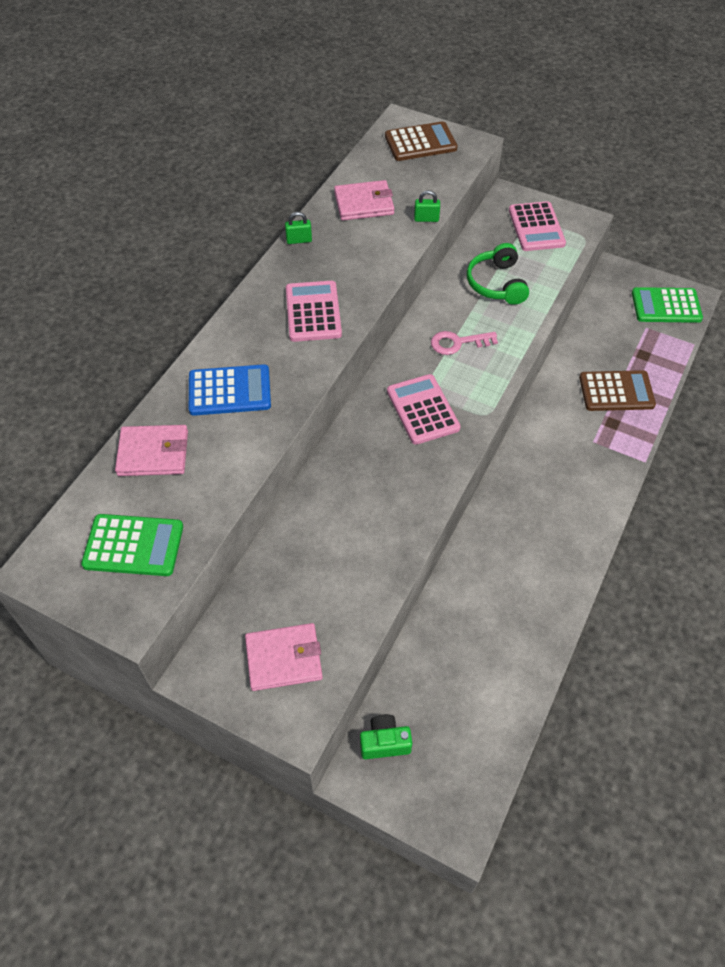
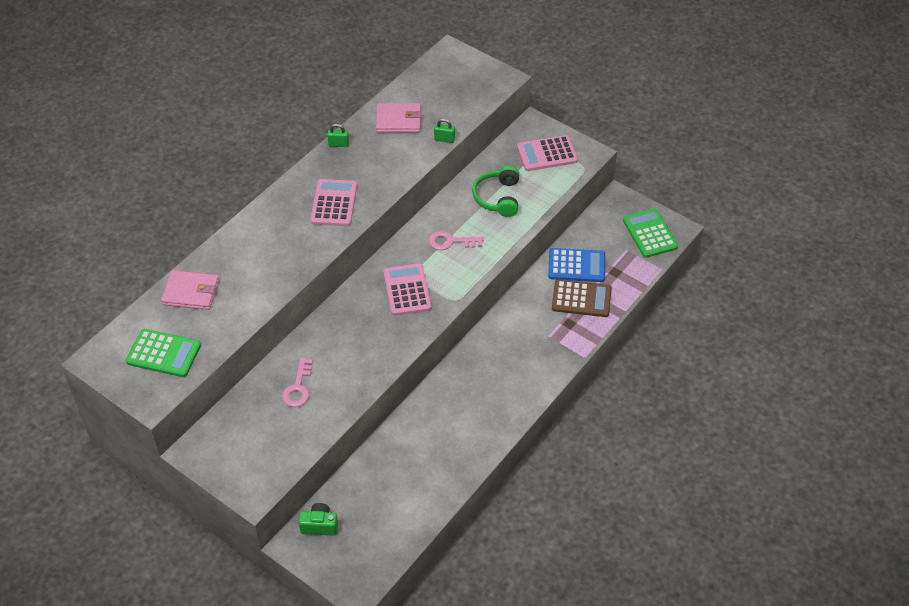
camera: 10 degrees right, 5 degrees down
(229, 391) = (256, 255): blue calculator -> blue calculator (576, 266)
(284, 658) = (255, 450): pink wallet -> none
(319, 559) = (298, 388): none -> pink key
(420, 142) = (460, 73): brown calculator -> none
(536, 227) = (547, 154): pink calculator -> pink calculator turned 75 degrees clockwise
(666, 306) = (650, 234): green calculator -> green calculator turned 60 degrees clockwise

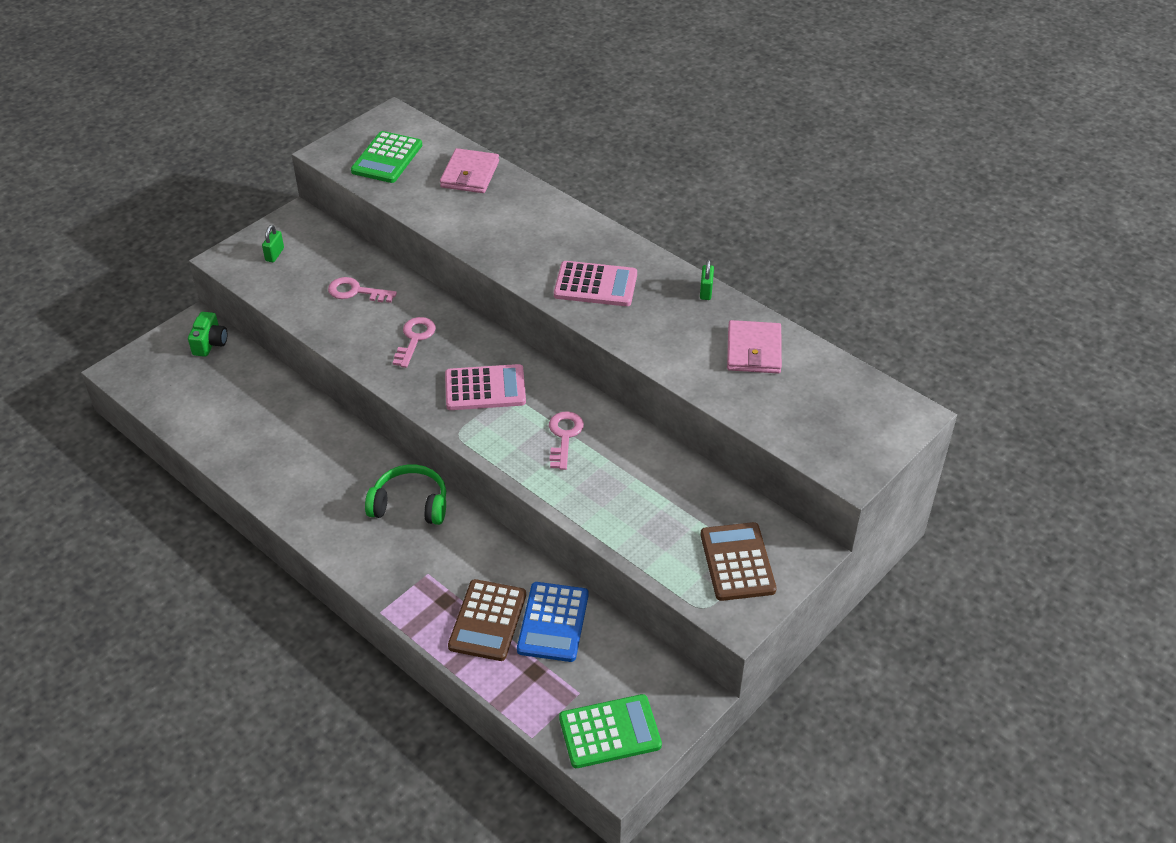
camera: 95 degrees right, 5 degrees down
(355, 340) = (414, 339): none -> pink key
(444, 139) = (712, 396): green padlock -> green padlock (274, 254)
(498, 197) = (645, 494): green headphones -> green headphones (410, 504)
(547, 154) = (737, 562): pink calculator -> brown calculator

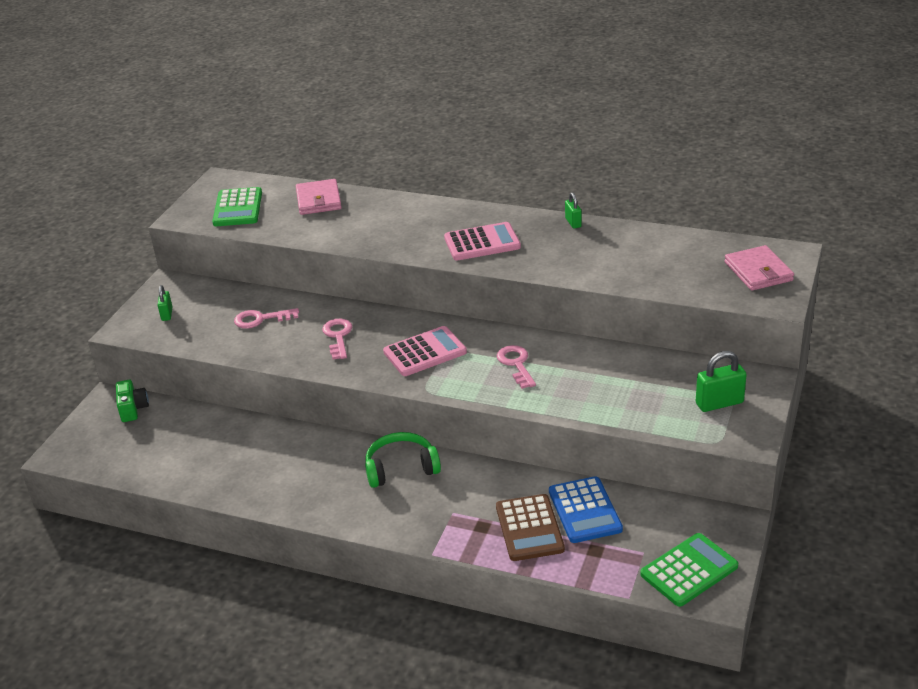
camera: 20 degrees left, 10 degrees down
(737, 562) = (719, 403): brown calculator -> green padlock
(753, 350) = (641, 248): pink wallet -> pink wallet (758, 271)

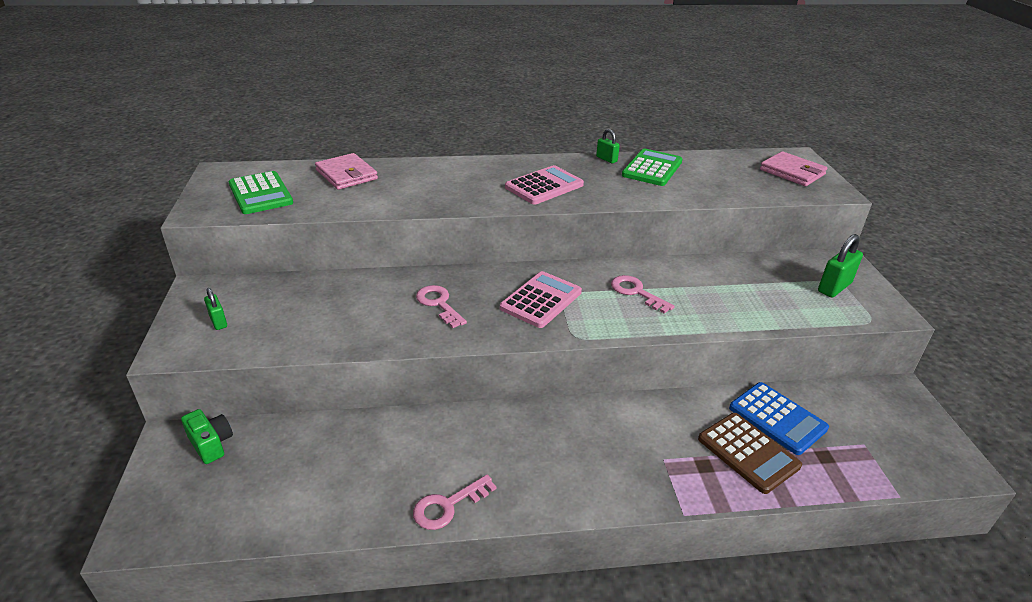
camera: 30 degrees left, 0 degrees up
(261, 319) = (339, 304): pink key -> pink key (448, 506)
(401, 468) = (573, 426): green headphones -> none
(689, 570) = (916, 449): green calculator -> green calculator (652, 168)

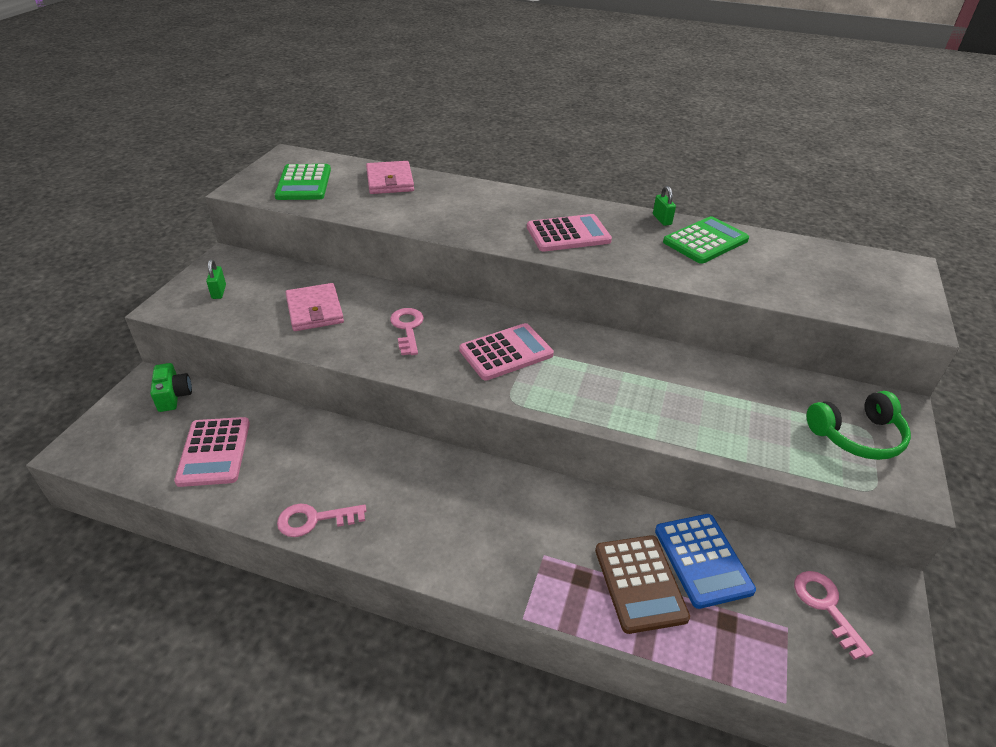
camera: 25 degrees right, 5 degrees up
(298, 482) = (214, 452): none -> pink calculator
(636, 292) = (611, 373): pink key -> pink key (826, 607)
(792, 172) = (880, 284): pink wallet -> pink wallet (314, 310)
(834, 287) = (857, 436): green padlock -> green headphones

